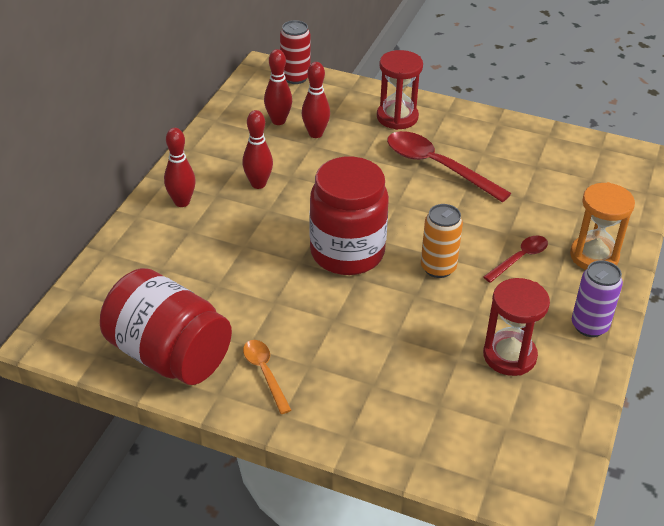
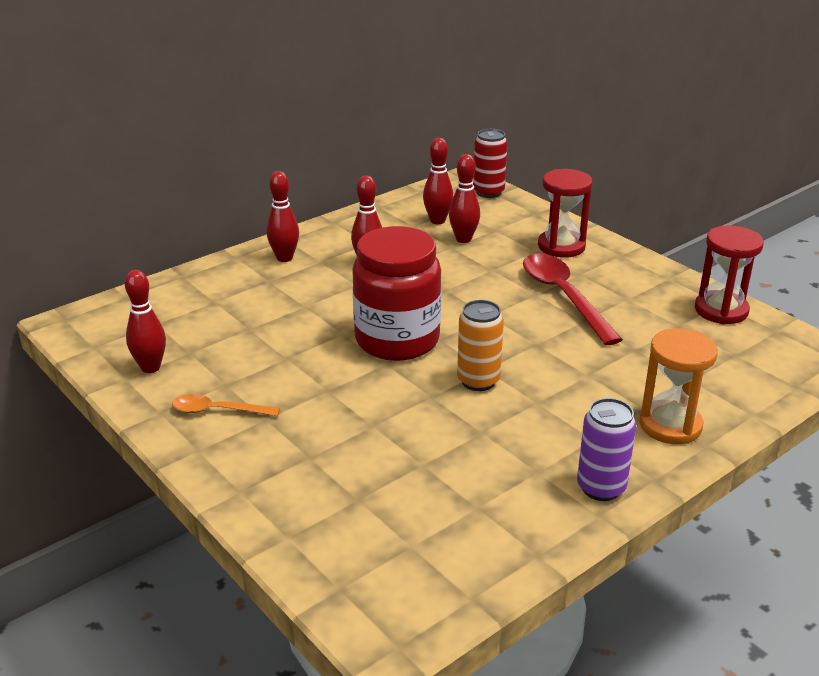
camera: 30 degrees right, 10 degrees down
(169, 355) = (150, 367): red jar -> red bowling pin
(265, 373) = (218, 411): orange spoon -> orange spoon turned 90 degrees counterclockwise
(509, 356) = (479, 483): red hourglass -> red hourglass (721, 310)
(519, 258) = (578, 400): red spoon -> none

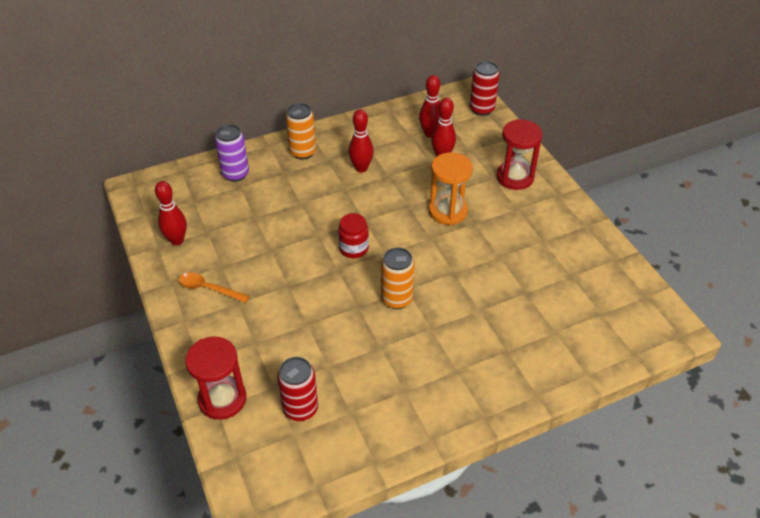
camera: 15 degrees right, 15 degrees up
(284, 258) = (303, 152): red bowling pin -> orange can
(397, 340) = (353, 248): red jar -> red jar, size x0.47
(407, 516) = (300, 409): none -> red can
(564, 297) = (494, 229): red spoon -> none
(601, 488) = (443, 415): purple can -> purple can (235, 174)
(670, 425) = (519, 370): orange hourglass -> orange hourglass (448, 211)
(721, 310) = (611, 267): red hourglass -> red hourglass (222, 399)

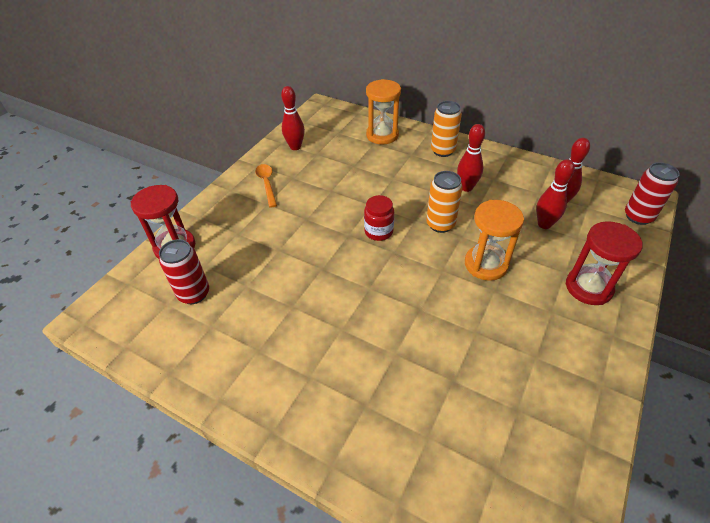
camera: 55 degrees right, 0 degrees up
(235, 174) = (382, 135): purple can -> orange hourglass
(396, 299) = (352, 288): orange can -> orange can (440, 224)

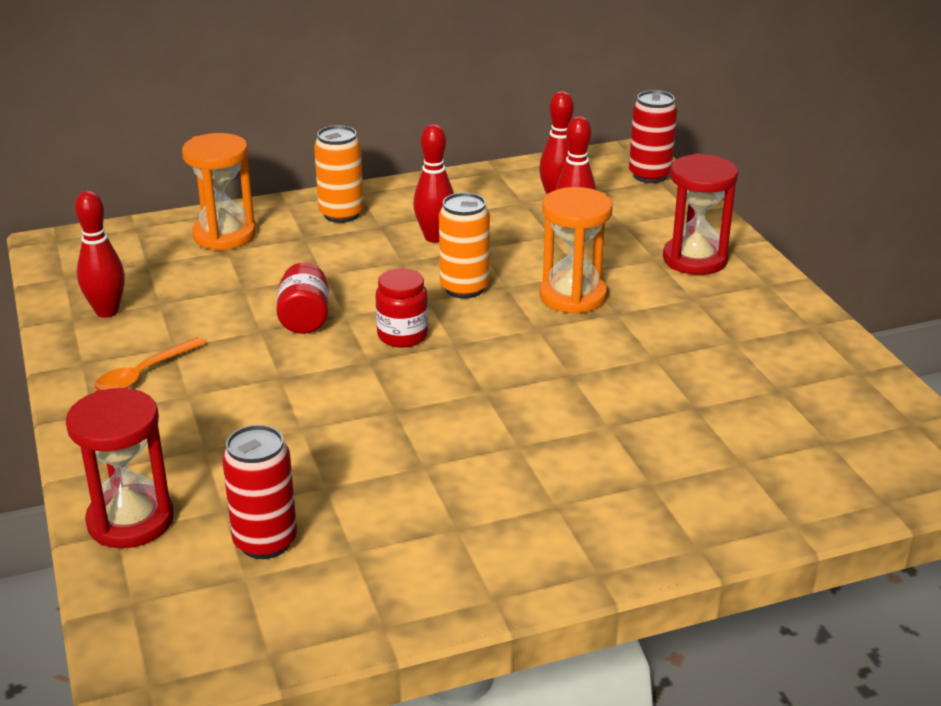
camera: 50 degrees left, 15 degrees down
(267, 184) = (143, 374): orange spoon -> orange spoon turned 75 degrees counterclockwise
(354, 196) = (304, 319): none -> red jar

